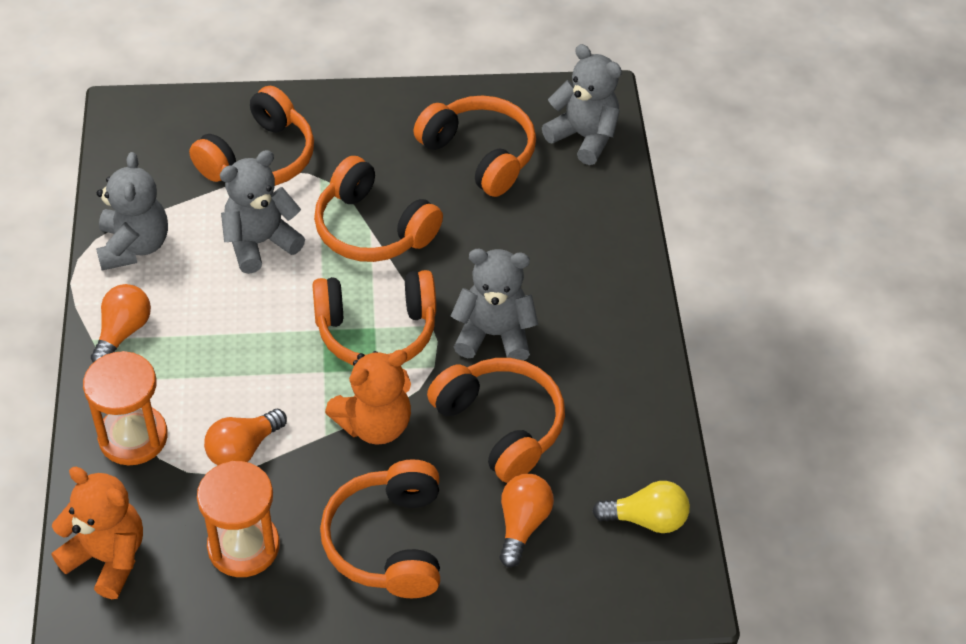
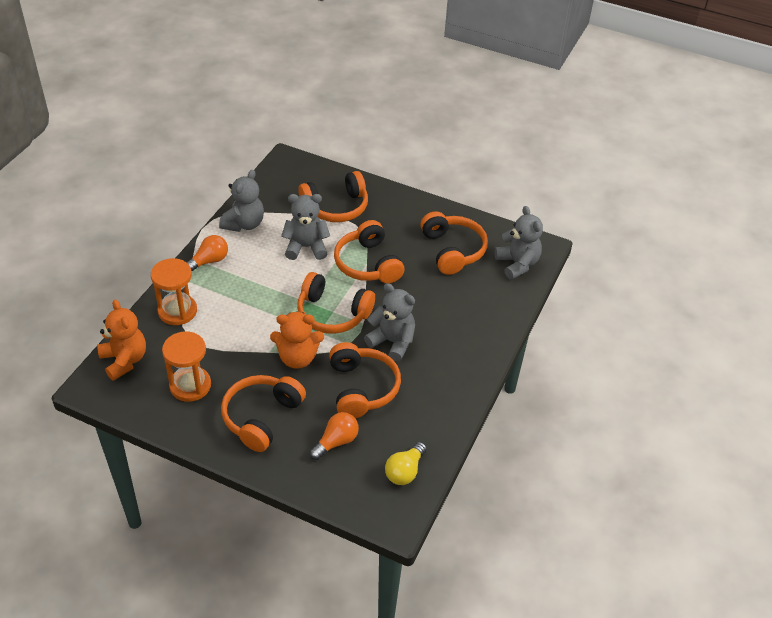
camera: 30 degrees right, 5 degrees down
(243, 449) = (224, 340): orange light bulb -> none
(646, 519) = (405, 471): yellow light bulb -> yellow light bulb turned 90 degrees clockwise

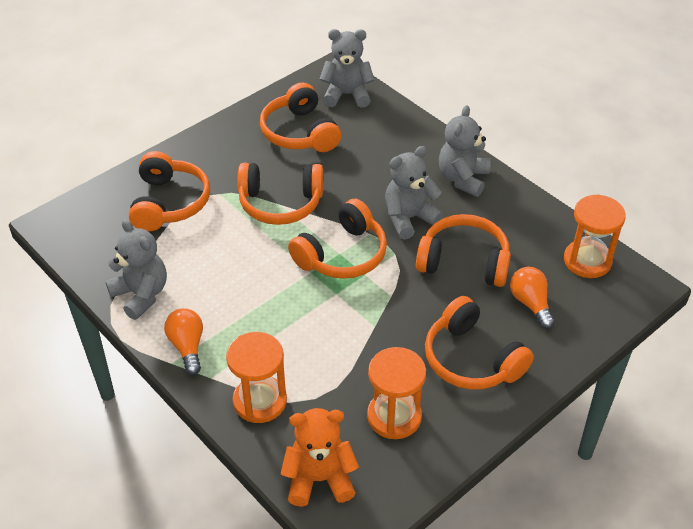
camera: 65 degrees left, 0 degrees up
(297, 358) = (395, 303): orange teddy bear -> none
(306, 247) = (221, 248): grey teddy bear -> grey teddy bear (463, 179)
(405, 471) = (587, 261): yellow light bulb -> orange hourglass
(452, 250) = (299, 132): orange headphones -> orange headphones turned 120 degrees counterclockwise

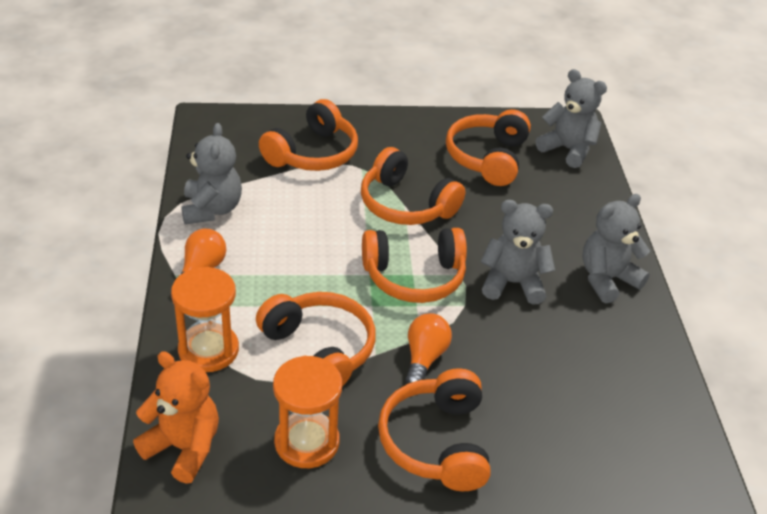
camera: 35 degrees right, 5 degrees down
(464, 261) = (526, 352): orange headphones -> orange headphones (319, 350)
(530, 304) = (554, 432): orange light bulb -> orange light bulb (424, 358)
(587, 261) = (663, 431): orange hourglass -> none

